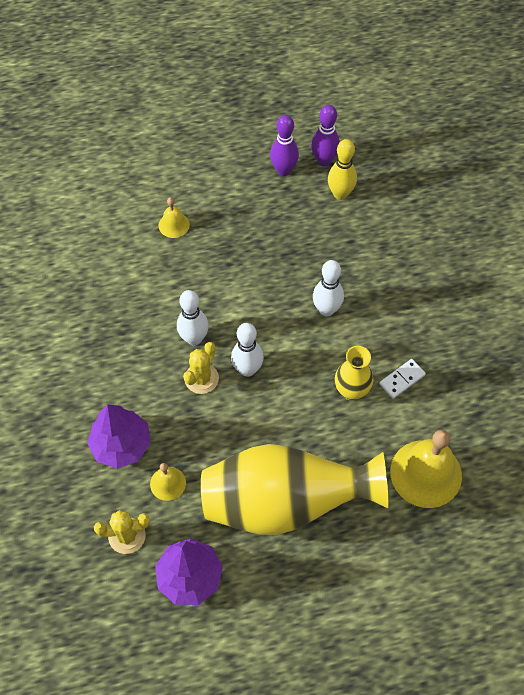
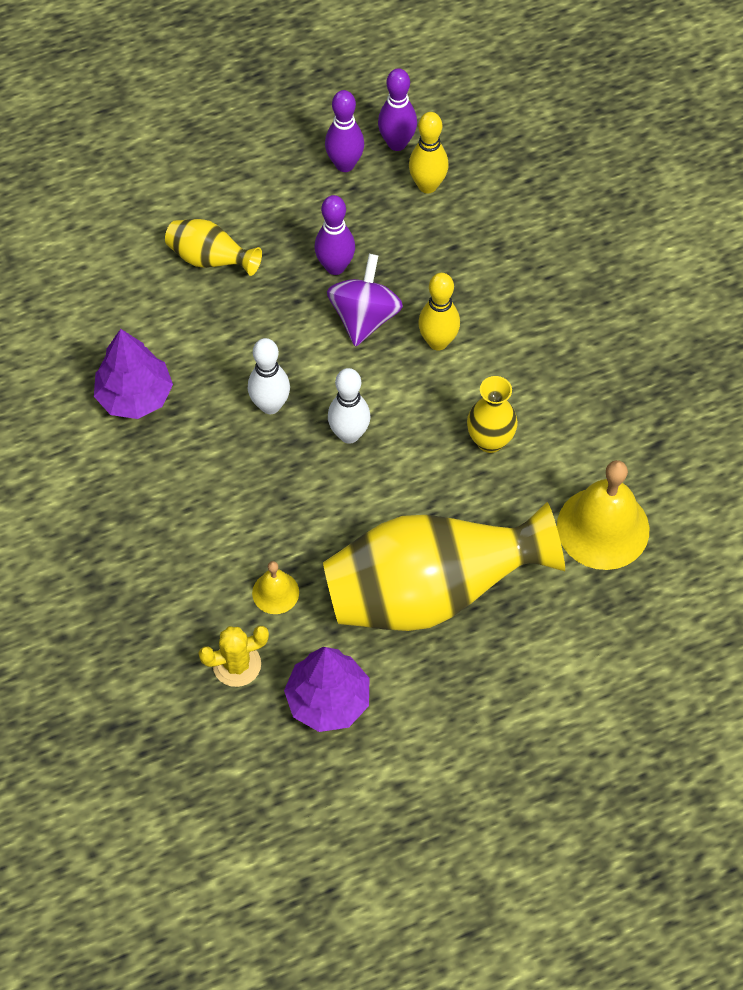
camera: 10 degrees left, 0 degrees up
(121, 445) = (204, 555): purple tree -> purple tree (135, 396)
(174, 225) = (210, 259): yellow bell -> yellow vase
(201, 378) = (291, 455): yellow cactus -> none
(262, 243) = (335, 266): none -> purple bowling pin
(276, 283) = (364, 317): none -> purple spinning top
(326, 310) = (438, 342): white bowling pin -> yellow bowling pin
(402, 379) = (552, 416): white domino -> none

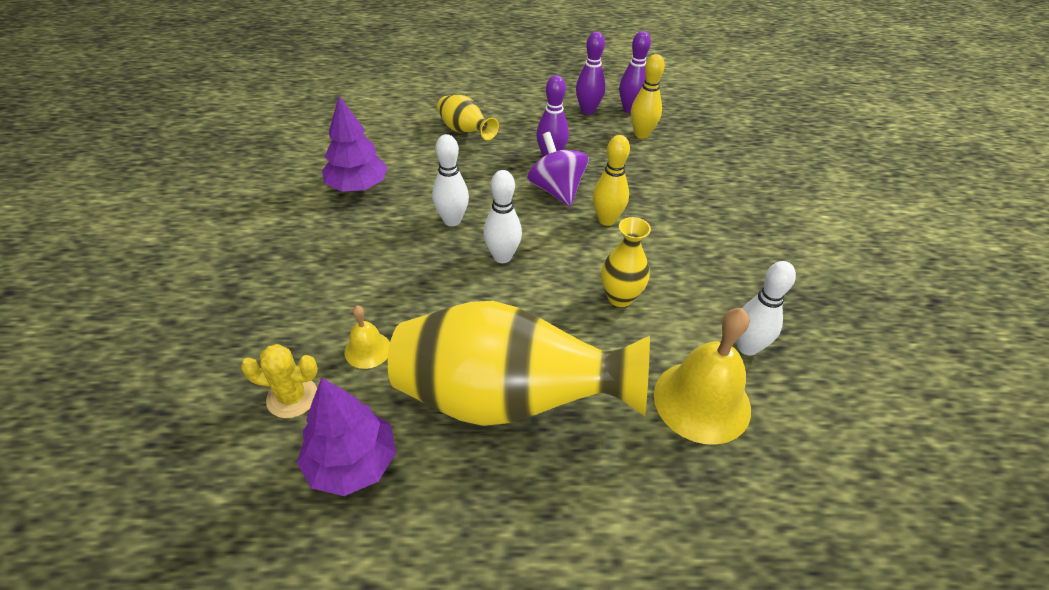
camera: 20 degrees right, 15 degrees down
(364, 317) = (556, 190): purple spinning top -> purple spinning top turned 60 degrees counterclockwise
(628, 454) = (747, 347): none -> white bowling pin

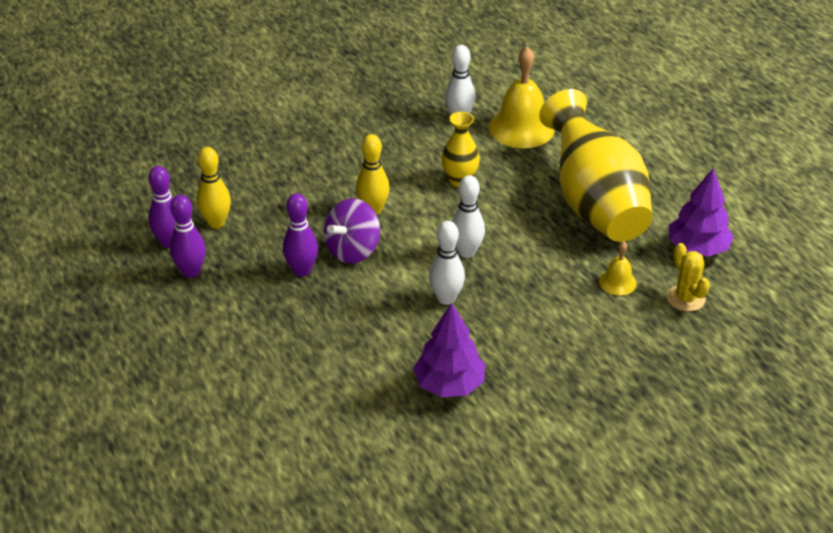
camera: 115 degrees left, 5 degrees down
(465, 131) = (296, 349): yellow vase -> none

